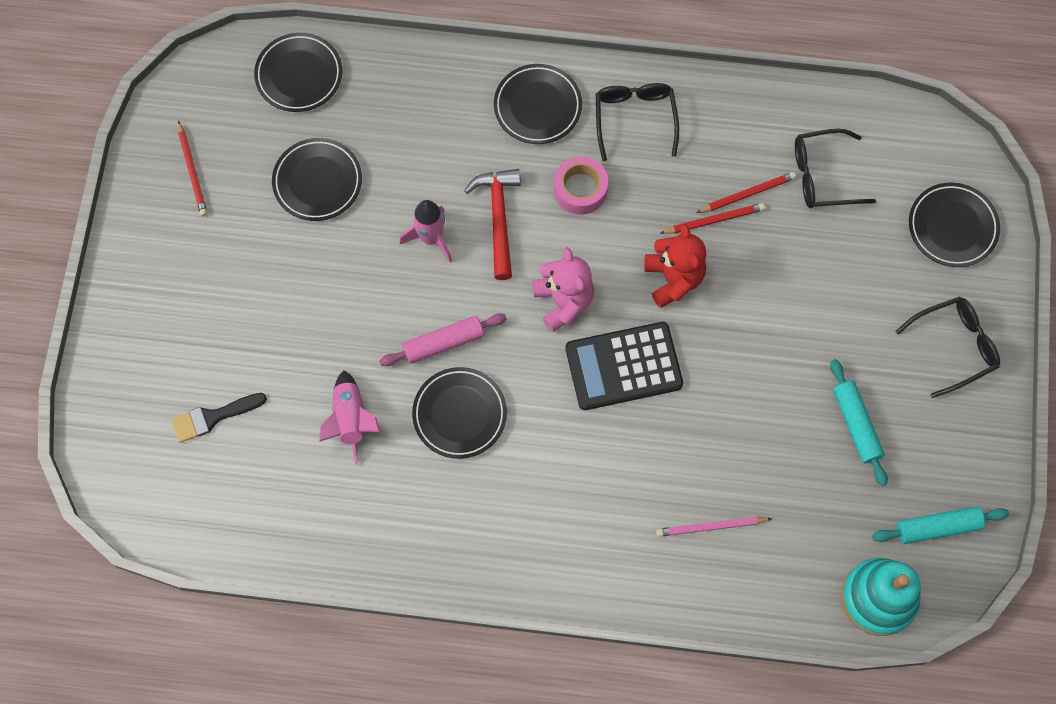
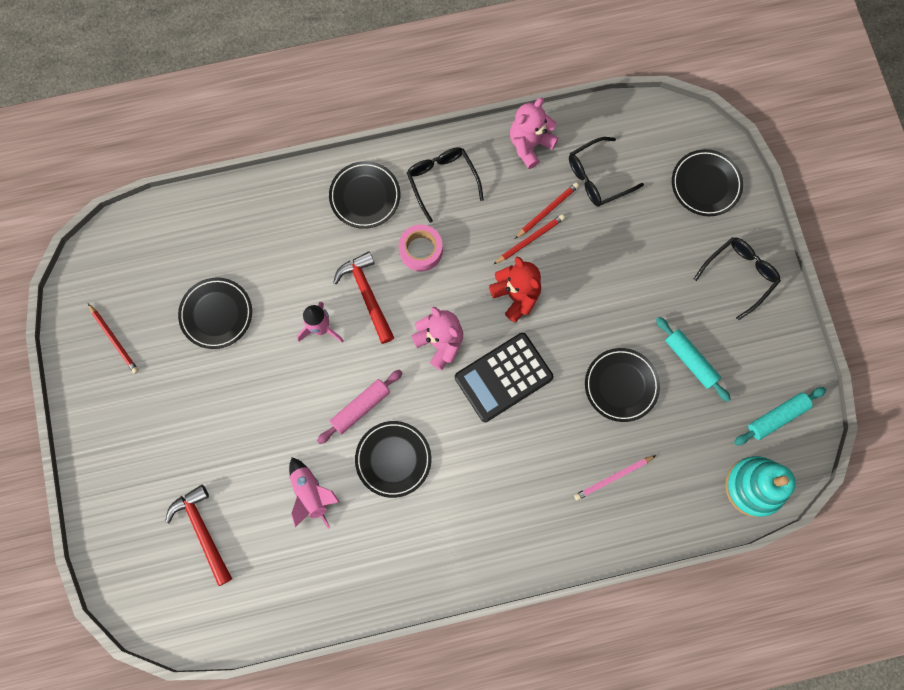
camera: 20 degrees left, 5 degrees up
(213, 417) = (203, 531): black brush -> red hammer
(299, 75) = (170, 234): black plate -> black plate (621, 385)
(755, 111) = (530, 145): none -> pink teddy bear

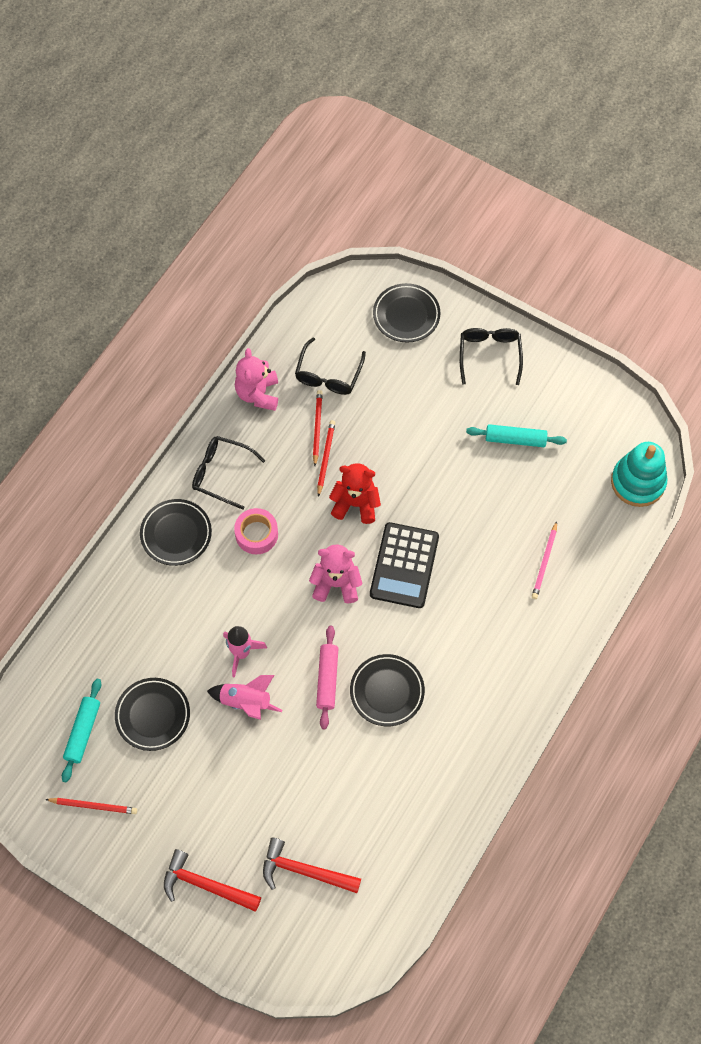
camera: 45 degrees left, 10 degrees down
(311, 494) = (354, 770): pink rocket -> pink rocket (246, 702)
(367, 295) = (250, 599): red hammer -> red hammer (206, 885)
(621, 385) = (487, 497): black plate -> none
(777, 417) = (606, 424): turquoise rolling pin -> turquoise rolling pin (83, 732)

